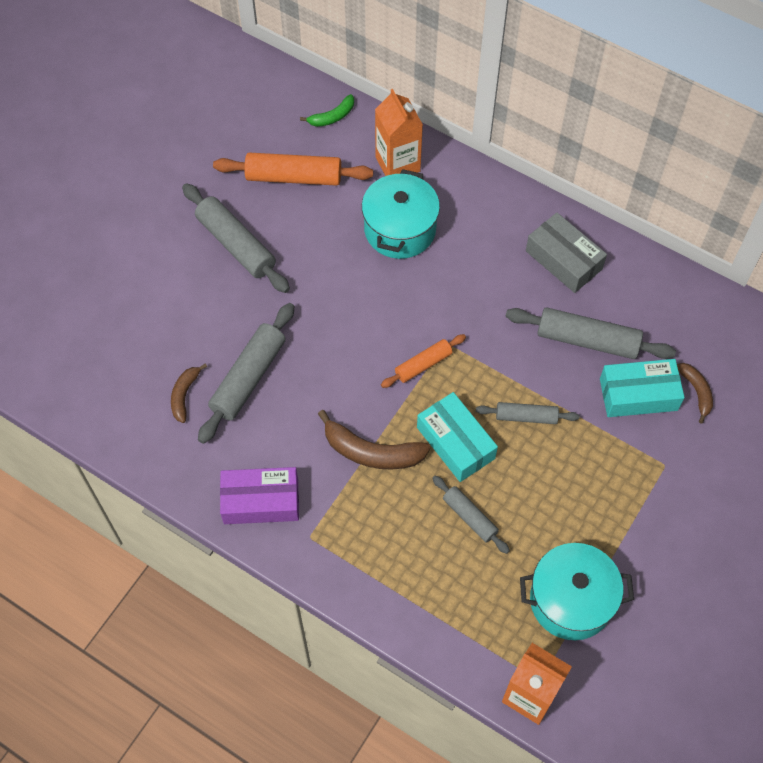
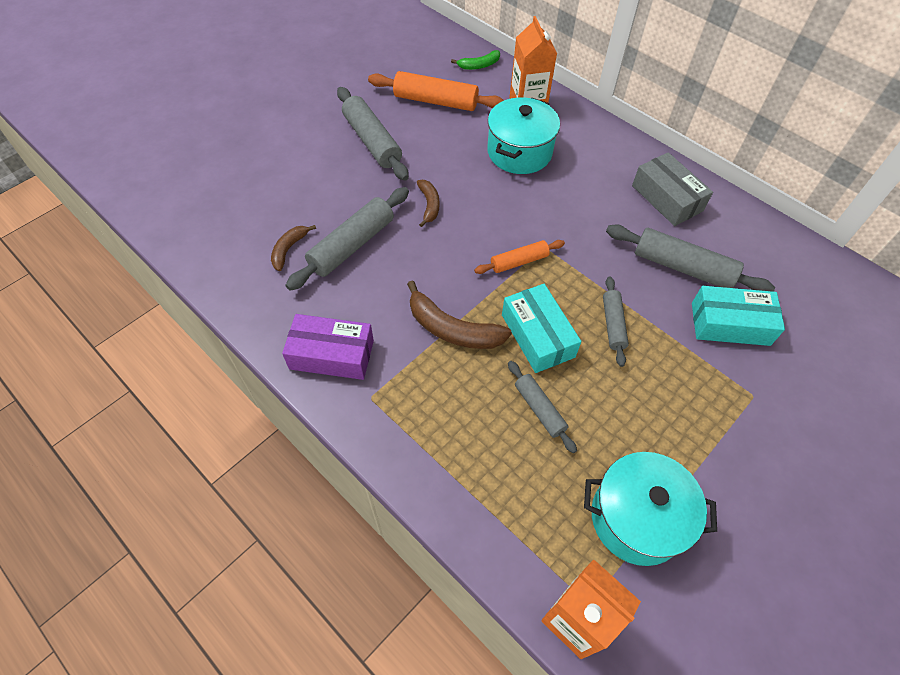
camera: 10 degrees right, 5 degrees down
(526, 417) = (613, 324): grey rolling pin -> grey rolling pin turned 75 degrees clockwise
(696, 391) = (790, 331): brown banana -> brown banana (429, 205)

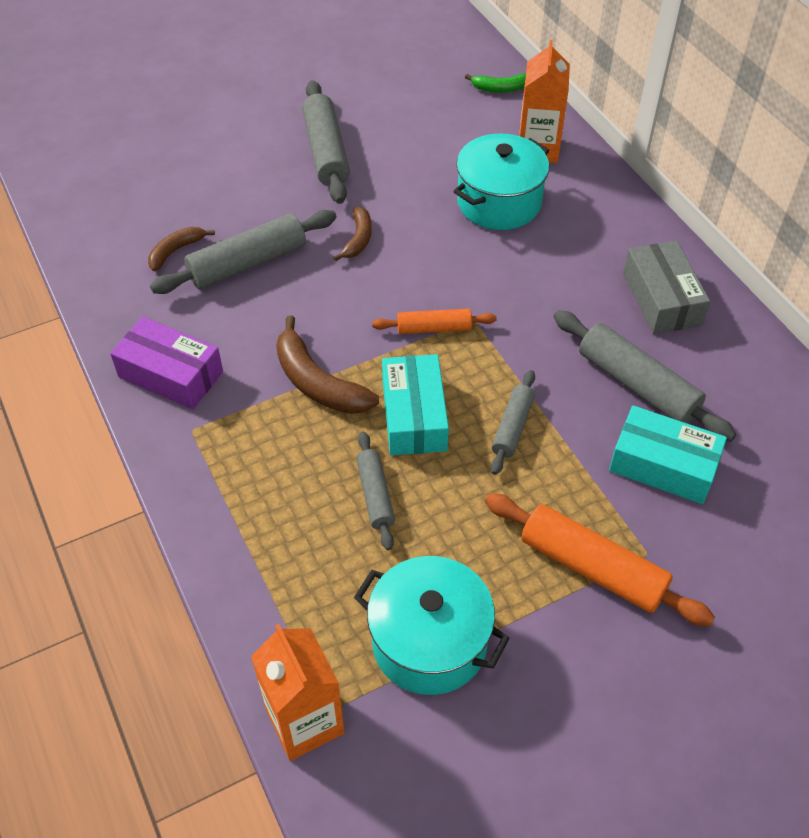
camera: 20 degrees right, 5 degrees down
(435, 101) = (425, 121): orange rolling pin -> orange rolling pin (592, 568)

